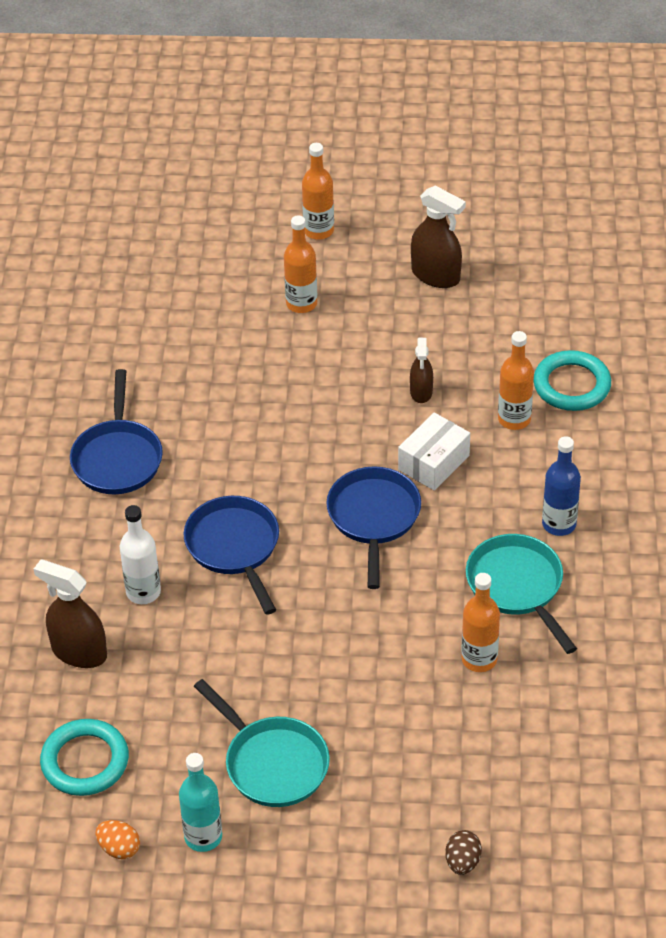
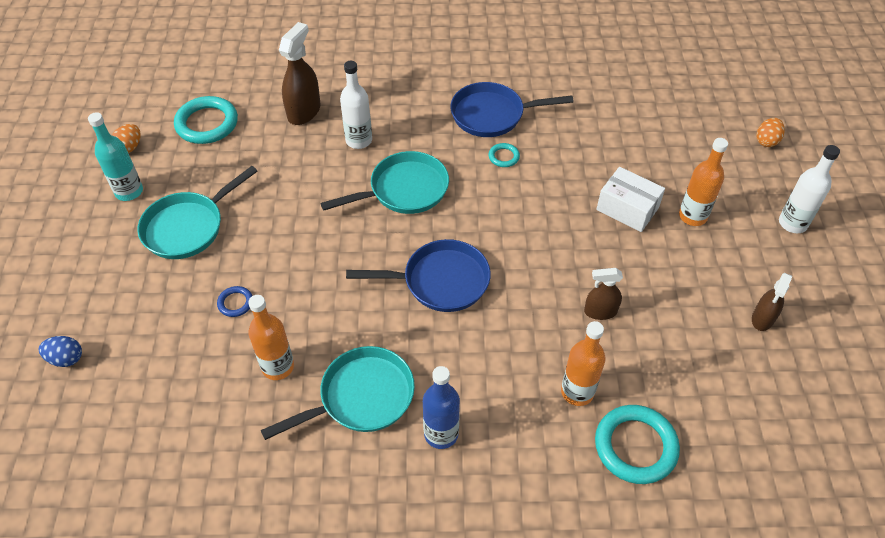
camera: 85 degrees right, 5 degrees up
(192, 452) = (504, 157): none -> turquoise ring
(198, 227) = (766, 141): none -> orange egg
(234, 547) = (404, 190): blue pan -> turquoise pan
(319, 230) = (792, 223): orange bottle -> white bottle
(392, 704) = (235, 303): none -> blue ring
(434, 463) = (511, 324): white box -> white box (627, 209)
(436, 275) = (762, 319): brown spray bottle -> brown spray bottle, size x0.62
(462, 862) = (66, 358): brown egg -> blue egg

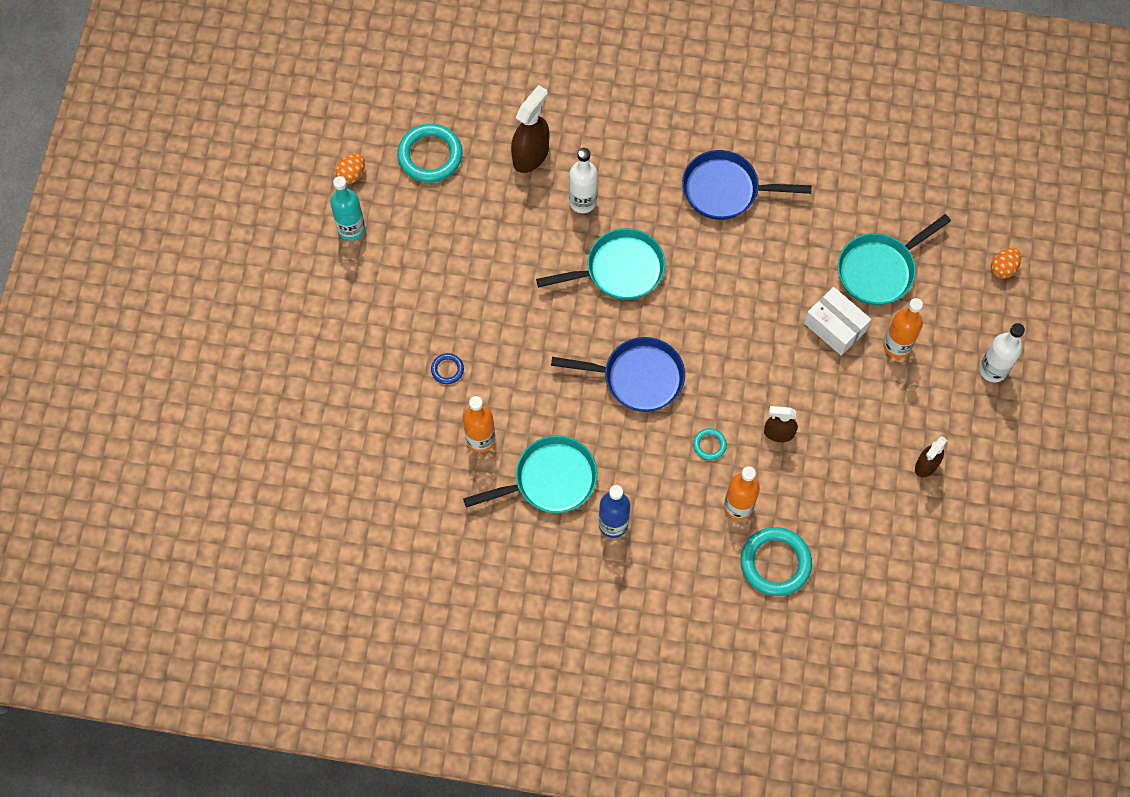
camera: 10 degrees right, 15 degrees up
(66, 358) = (297, 401): blue egg -> none
(188, 227) = (407, 280): turquoise pan -> turquoise pan (879, 270)
(504, 157) = (726, 245): turquoise ring -> turquoise ring (709, 445)

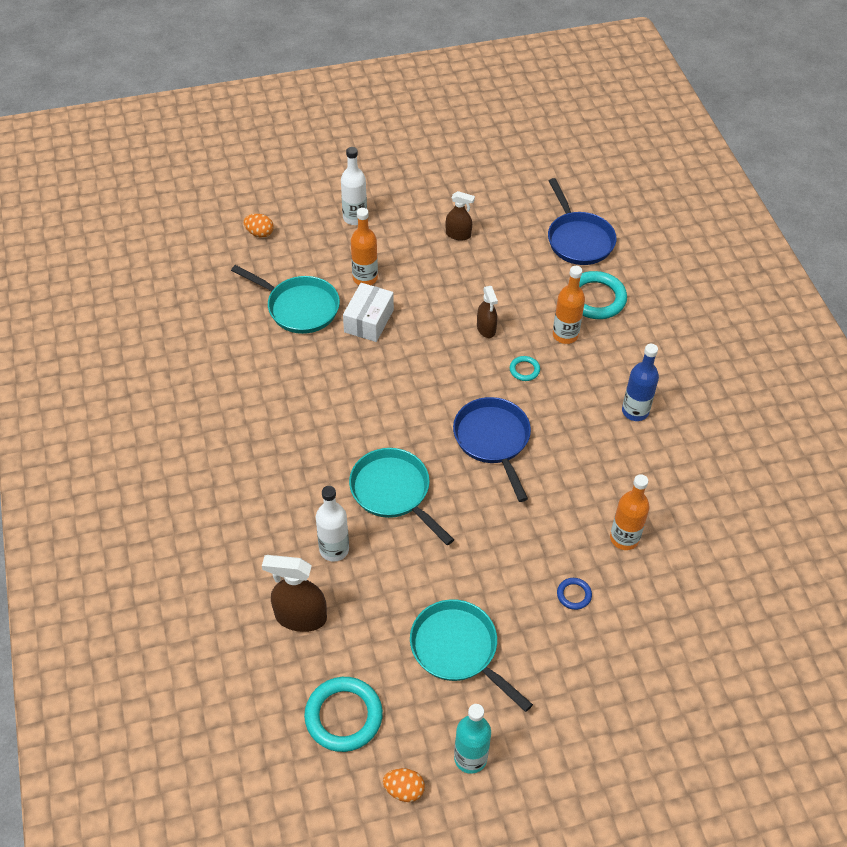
camera: 115 degrees left, 15 degrees down
(550, 480) = (627, 470): turquoise pan -> turquoise pan (458, 649)
(725, 190) = (268, 438): blue pan -> blue pan (578, 240)

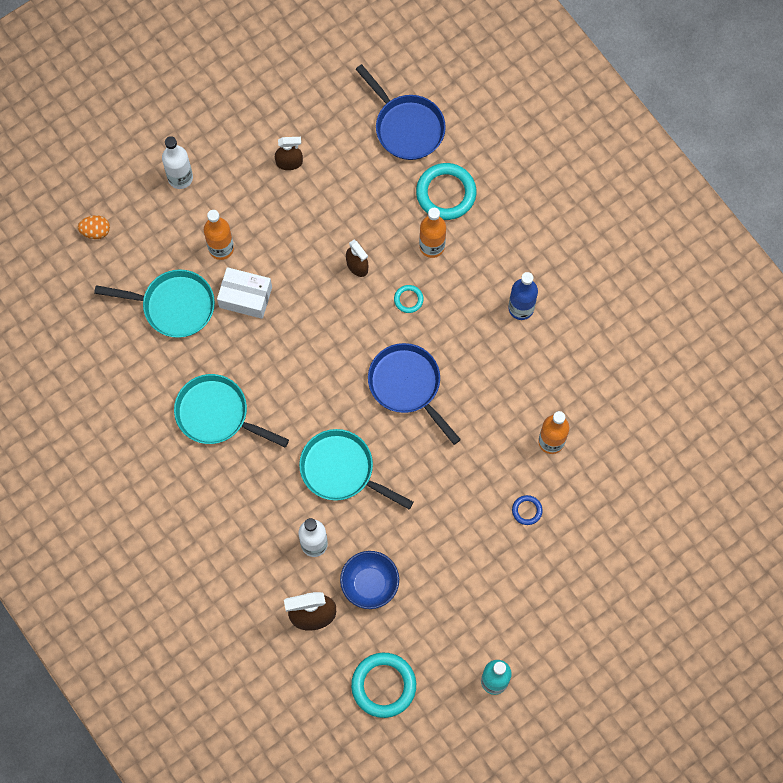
camera: 20 degrees left, 20 degrees up
(369, 321) = (245, 297): white box -> white box turned 75 degrees counterclockwise
(374, 608) = (370, 584): none -> blue bowl
(404, 790) = (454, 725): orange egg -> none
(458, 649) = (451, 595): turquoise pan -> turquoise pan (216, 414)

